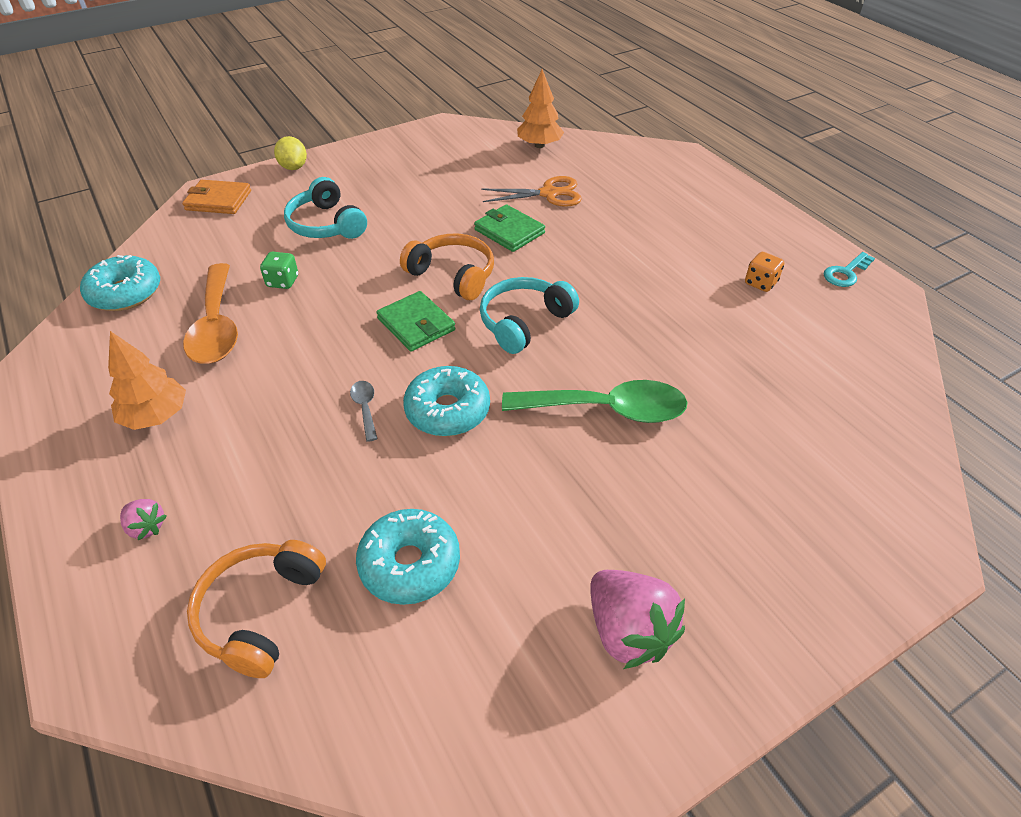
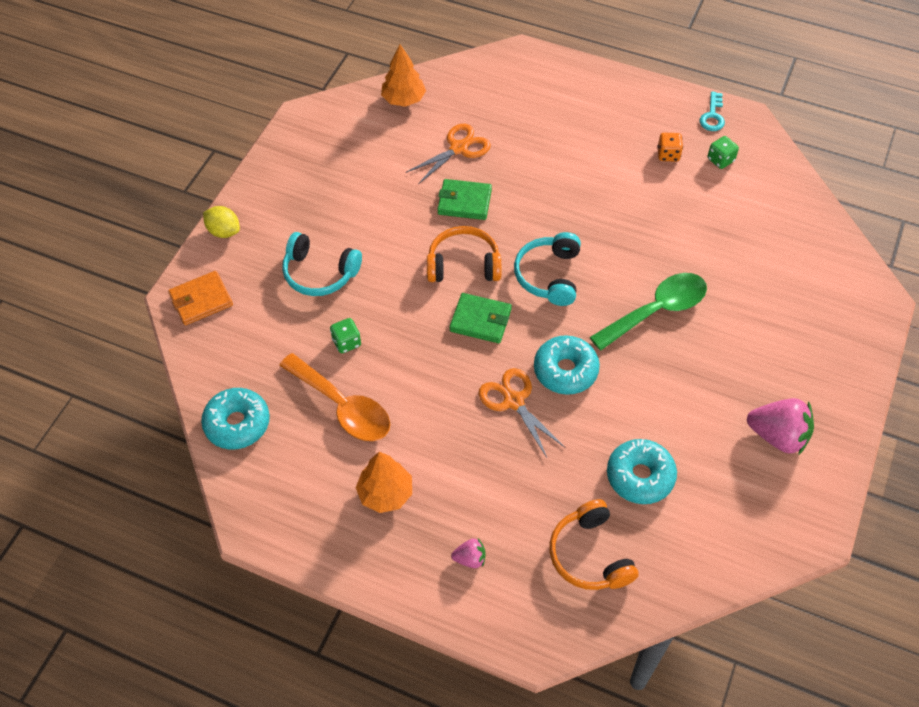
camera: 35 degrees left, 10 degrees up
(365, 408) = (513, 401): grey spoon -> orange scissors
(820, 313) = (720, 160): none -> green dice

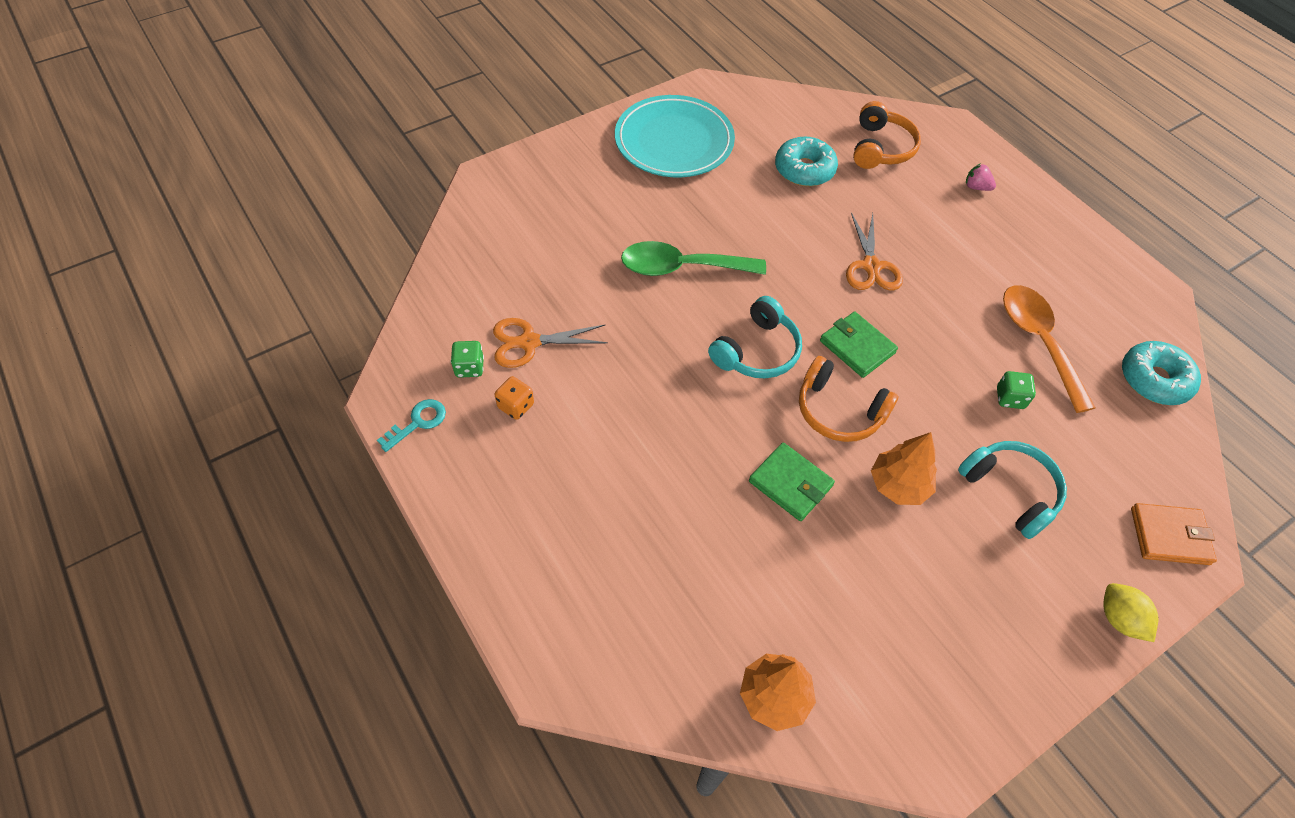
camera: 150 degrees left, 0 degrees up
(385, 493) = (1027, 258): orange tree -> orange tree (898, 485)
(459, 148) = (749, 563): orange scissors -> orange scissors (529, 342)
(565, 370) = (806, 265): turquoise donut -> none
(778, 436) = (674, 141): pink strawberry -> turquoise plate

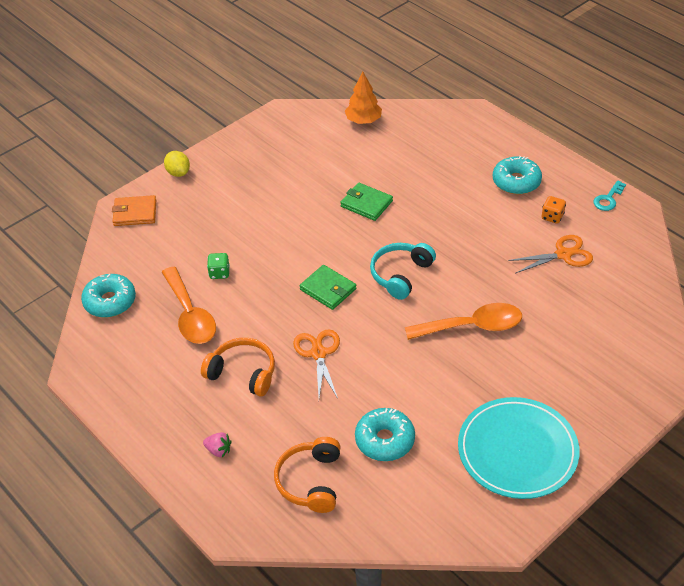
camera: 175 degrees right, 10 degrees down
(469, 367) = (595, 233): green dice -> none
(541, 483) = (516, 182): none -> turquoise donut
(681, 267) = (472, 326): green spoon -> orange spoon
(839, 411) = (339, 247): orange headphones -> orange headphones (243, 373)
(898, 485) = (299, 213): orange tree -> none
(1010, 491) = (229, 220): turquoise headphones -> none

